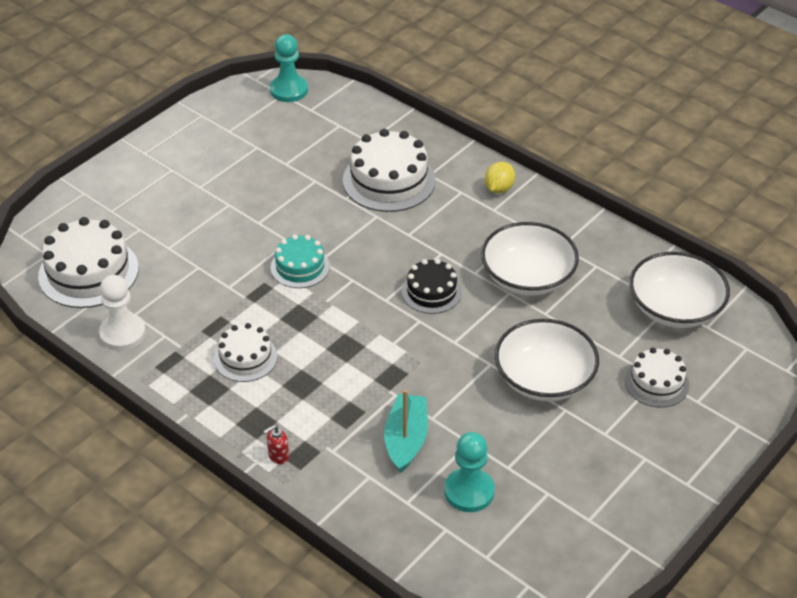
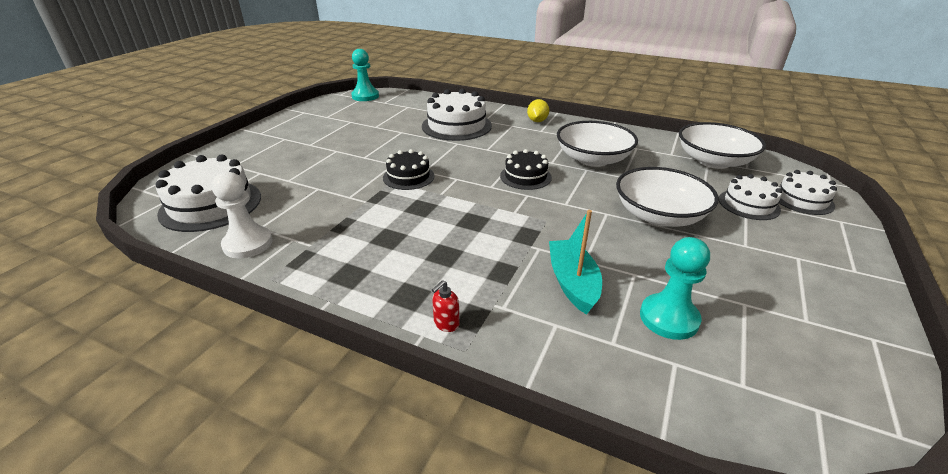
camera: 15 degrees left, 10 degrees down
(245, 358) = (380, 243): white cake -> white cake (802, 199)
(300, 267) = (408, 177): turquoise cake -> black cake

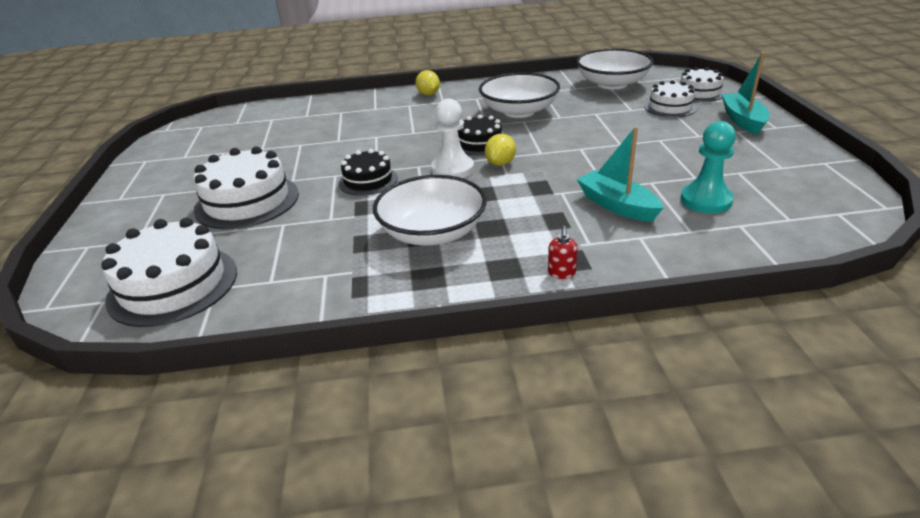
camera: 30 degrees left, 0 degrees up
(248, 244) = (280, 298): white pawn -> white pawn (452, 169)
(365, 96) = (203, 123): turquoise pawn -> none
(456, 126) = (353, 121): white cake -> white cake (247, 201)
(520, 200) = (500, 163): none -> yellow lemon
(659, 216) = (620, 136): white bowl -> white bowl (432, 233)
(819, 248) = (743, 120): none -> turquoise boat

